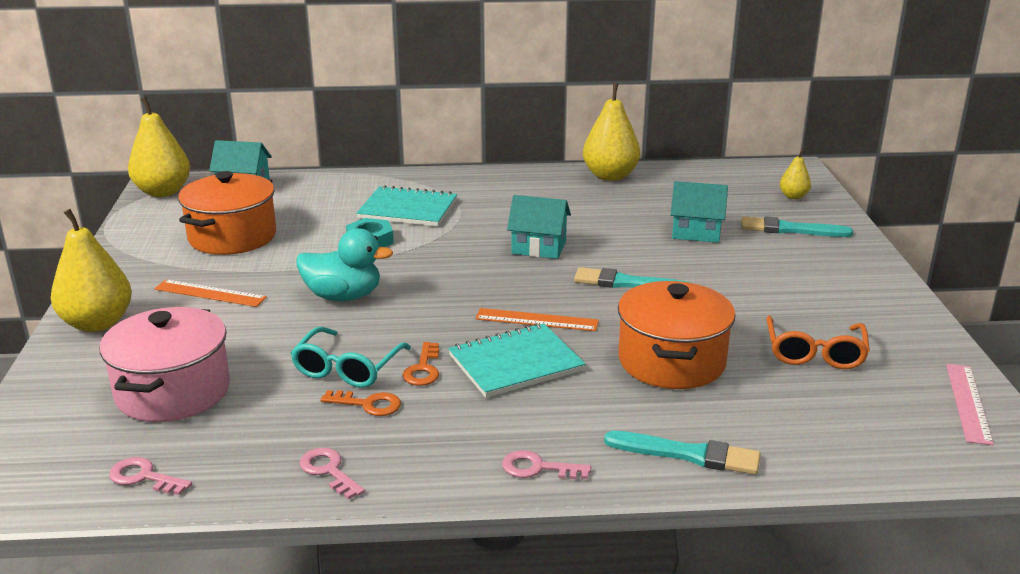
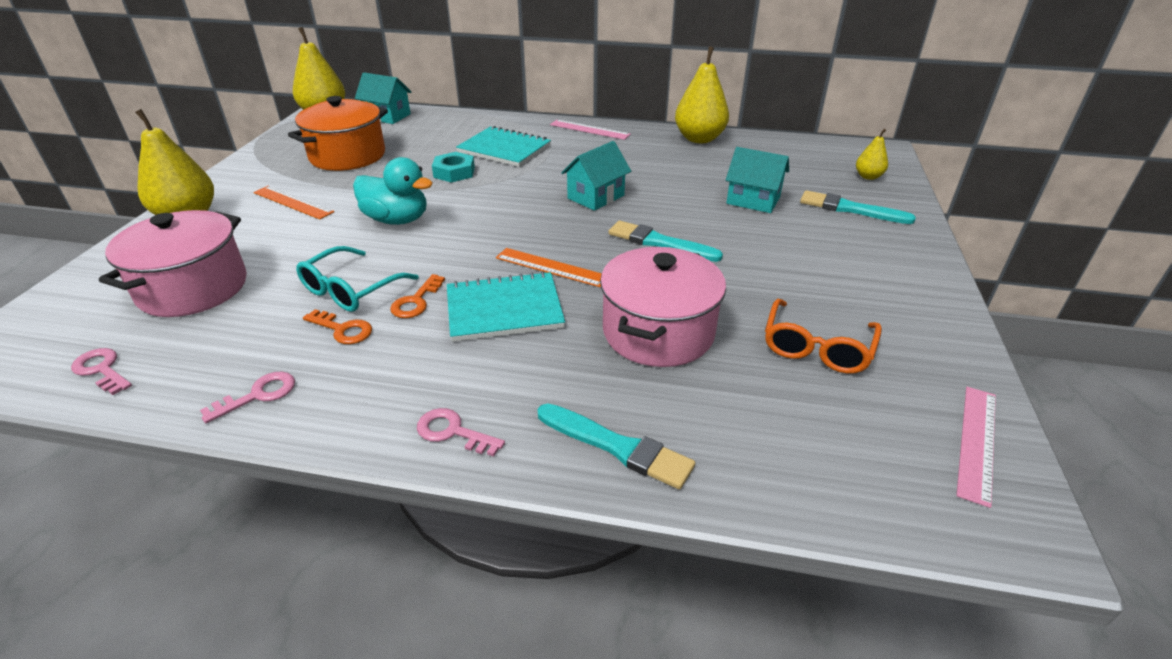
camera: 15 degrees right, 10 degrees up
(329, 471) = (258, 395): pink key -> pink key turned 75 degrees clockwise
(488, 178) = (589, 129): none -> pink ruler
(539, 248) = (596, 197): turquoise house -> turquoise house turned 75 degrees counterclockwise
(671, 361) = (658, 332): orange pot -> pink pot

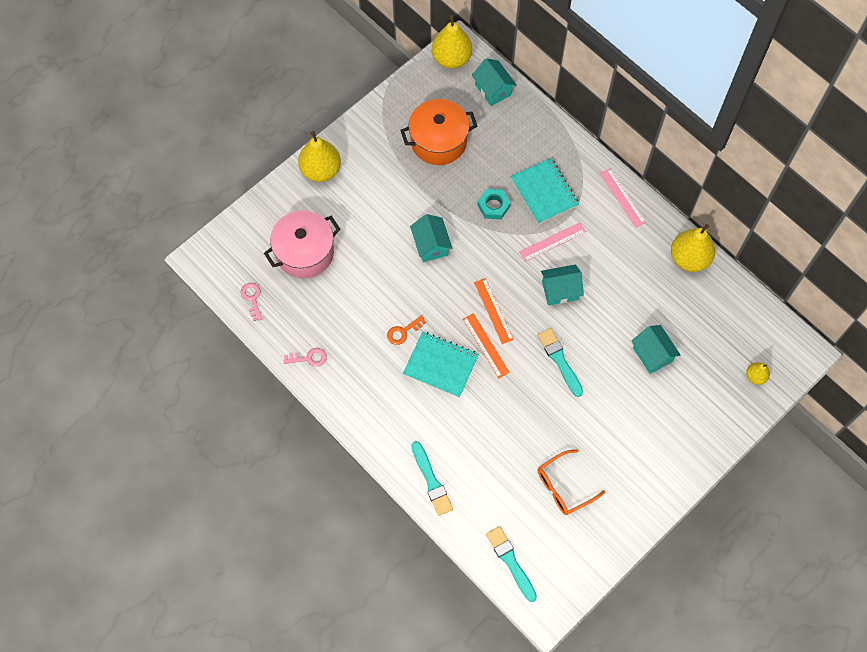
camera: 35 degrees right, 30 degrees up
(293, 202) = (382, 187): orange ruler -> orange ruler (493, 310)
(342, 329) = (360, 333): orange key -> none
(351, 289) = (377, 302): turquoise glasses -> none
(397, 220) = (431, 245): turquoise duck -> turquoise house
(453, 432) = (374, 431): pink key -> none
(658, 332) = (500, 429): pink pot -> none
(850, 209) = (703, 401): turquoise brush -> turquoise brush (511, 561)
(977, 442) = (574, 575): pink ruler -> pink ruler (552, 242)

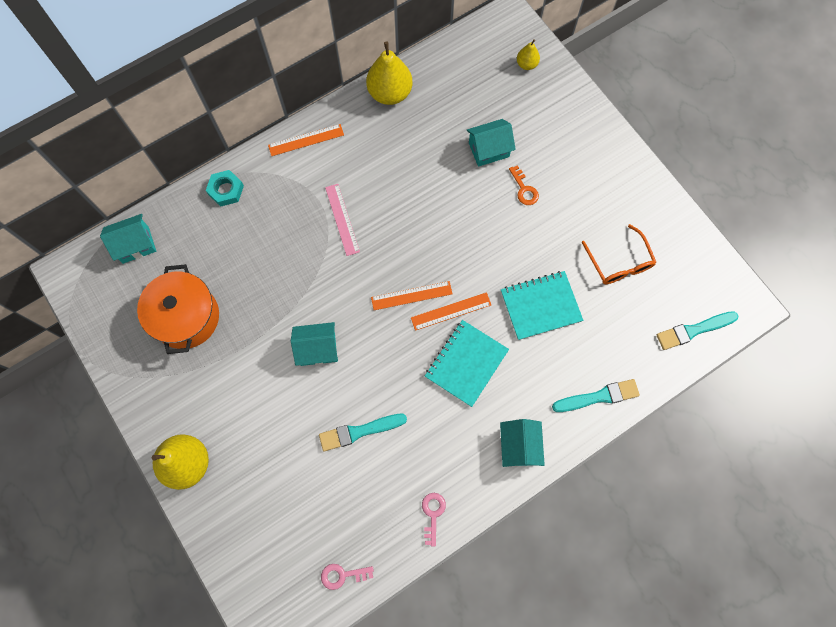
camera: 80 degrees left, 5 degrees up
(305, 253) = (295, 500): pink pot -> none
(403, 332) = (419, 398): orange key -> orange key (524, 189)
(451, 58) = (79, 283): yellow pear -> none
(493, 206) = (284, 272): turquoise nut -> turquoise nut (226, 190)
(544, 192) = (280, 216): turquoise notebook -> turquoise notebook (540, 306)
(559, 360) = (481, 239): turquoise brush -> turquoise brush (359, 431)
(560, 290) = (401, 223): turquoise house -> turquoise house (519, 446)
(622, 197) = (306, 140): pink ruler -> orange ruler

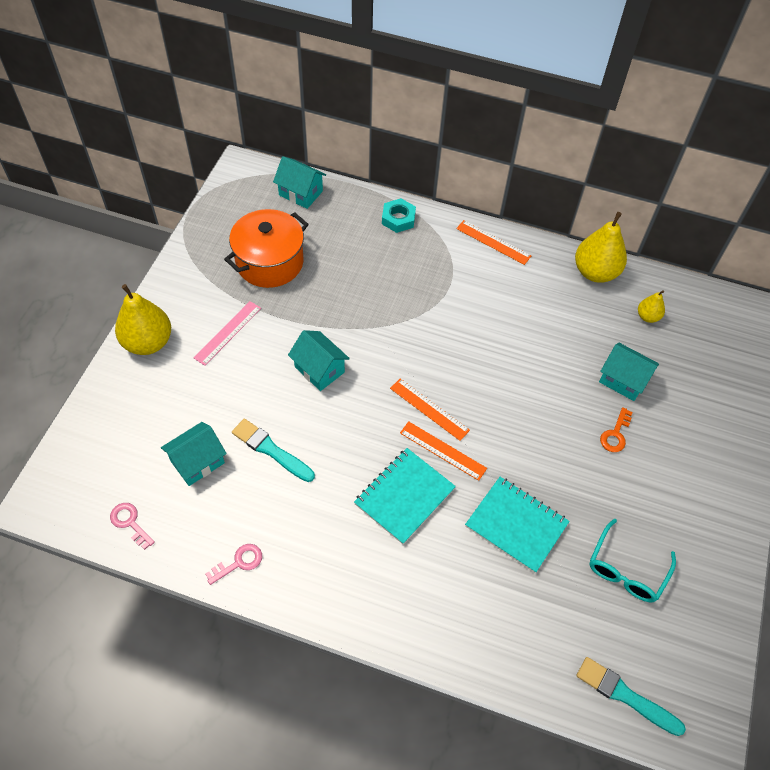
camera: 50 degrees right, 15 degrees down
(342, 219) = (449, 312): pink ruler -> pink ruler (228, 333)
(466, 363) = (404, 496): turquoise notebook -> turquoise notebook turned 45 degrees counterclockwise
(519, 446) = (362, 597): turquoise house -> turquoise house (197, 462)
(526, 64) = (736, 356): yellow pear -> yellow pear (647, 316)
(598, 397) = (472, 642): turquoise brush -> none
(619, 262) = (626, 569): orange glasses -> turquoise glasses

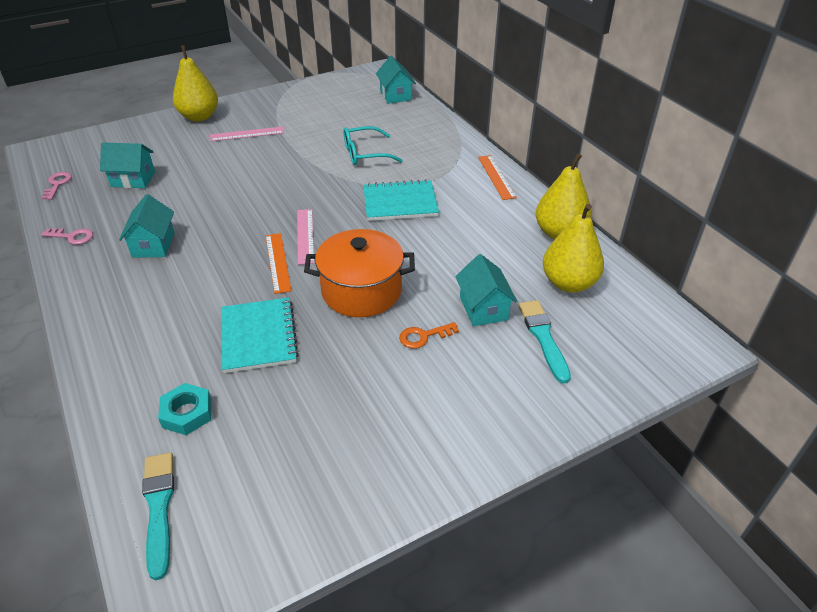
camera: 45 degrees right, 15 degrees down
(269, 262) = (324, 116): orange pot -> orange pot (361, 291)
(271, 450) = (178, 197): turquoise brush -> turquoise brush (543, 338)
(319, 369) = (269, 177): turquoise house -> turquoise house (153, 245)
(398, 219) = (442, 134): turquoise nut -> turquoise nut (187, 413)
(404, 496) = (213, 269): turquoise notebook -> turquoise notebook (400, 203)
(429, 409) = (305, 236): orange ruler -> pink ruler
(626, 569) = (295, 426): turquoise glasses -> turquoise glasses (365, 154)
(647, 316) = (568, 283): yellow pear -> yellow pear, size x1.96

